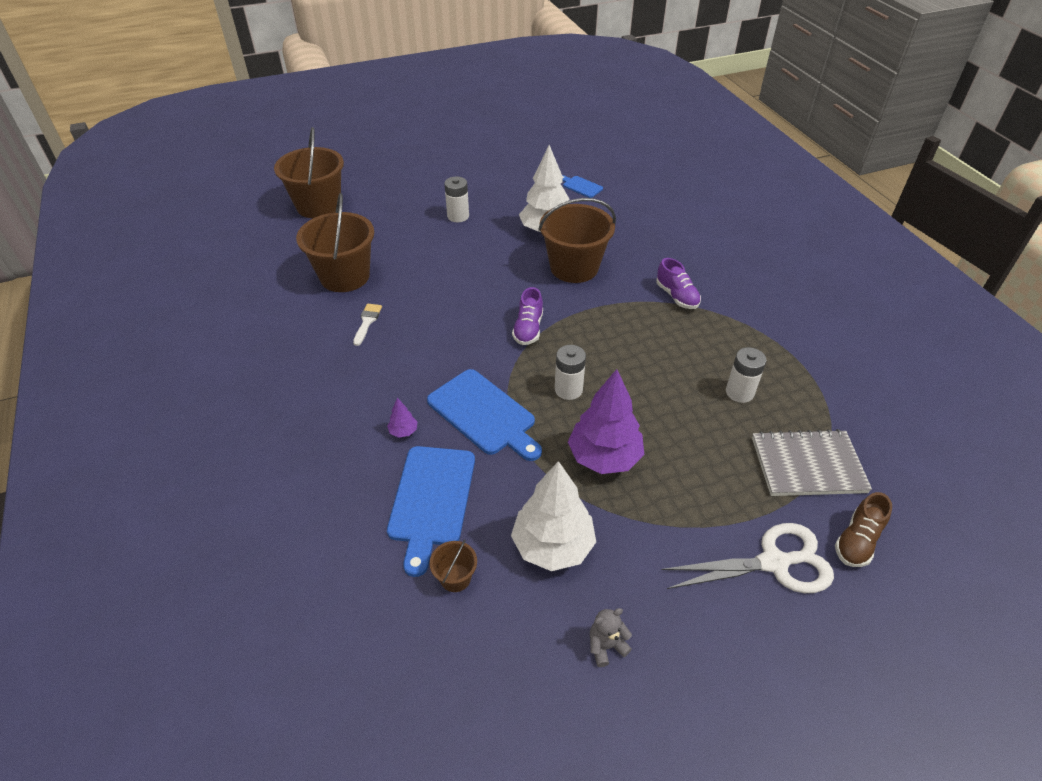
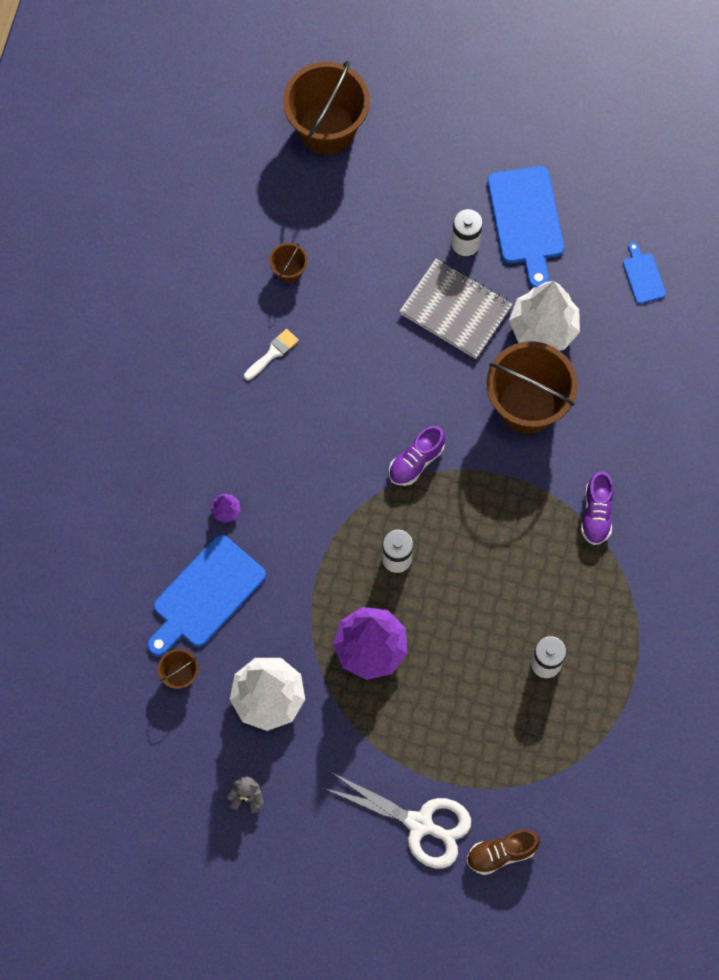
camera: 35 degrees right, 25 degrees up
(345, 276) = (289, 271): brown bucket -> brown bucket, size x0.44
(484, 414) = (304, 537): blue cutting board -> blue cutting board (526, 220)
(807, 465) = (531, 769): grey notebook -> grey notebook (455, 310)

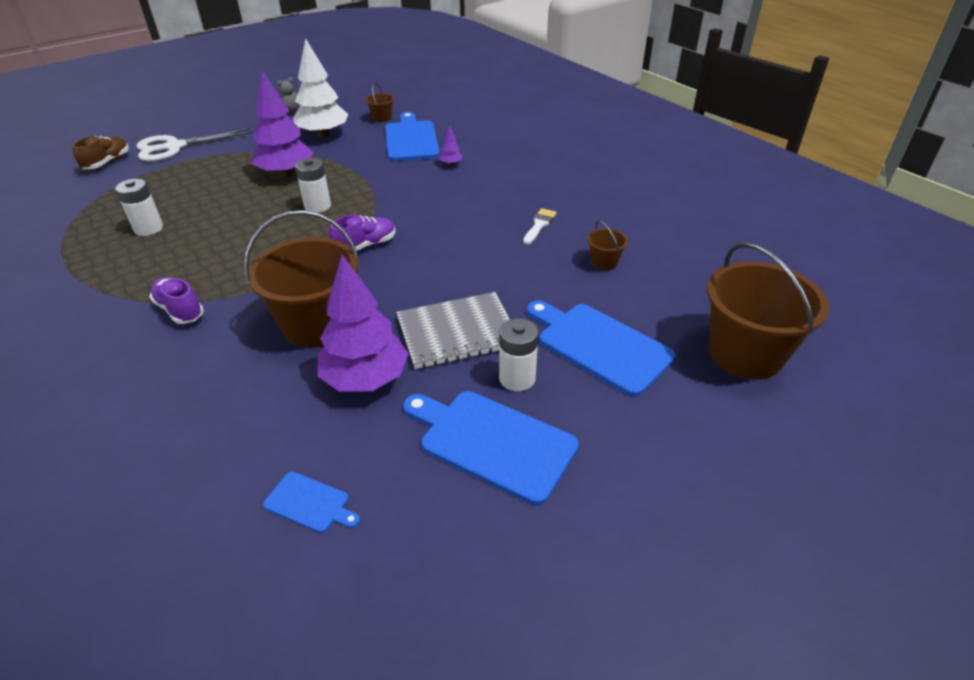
camera: 130 degrees right, 30 degrees down
(273, 353) = (539, 225): white brush -> white brush turned 150 degrees counterclockwise
(392, 216) = (599, 345): none -> blue cutting board
(416, 461) = (365, 246): purple shoe -> purple shoe turned 60 degrees clockwise
(543, 328) = (366, 379): white tree -> purple tree

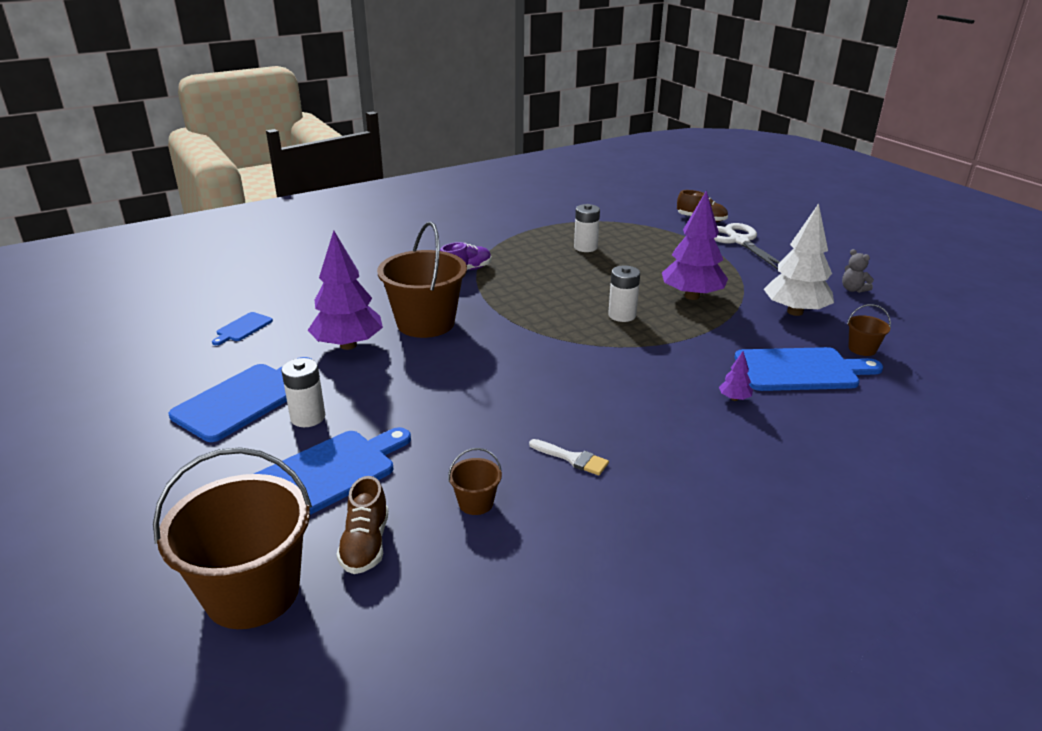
camera: 95 degrees right, 10 degrees down
(365, 246) = (543, 342): purple shoe -> none
(457, 333) = (385, 389): grey notebook -> none
(670, 307) = (365, 544): none -> brown shoe

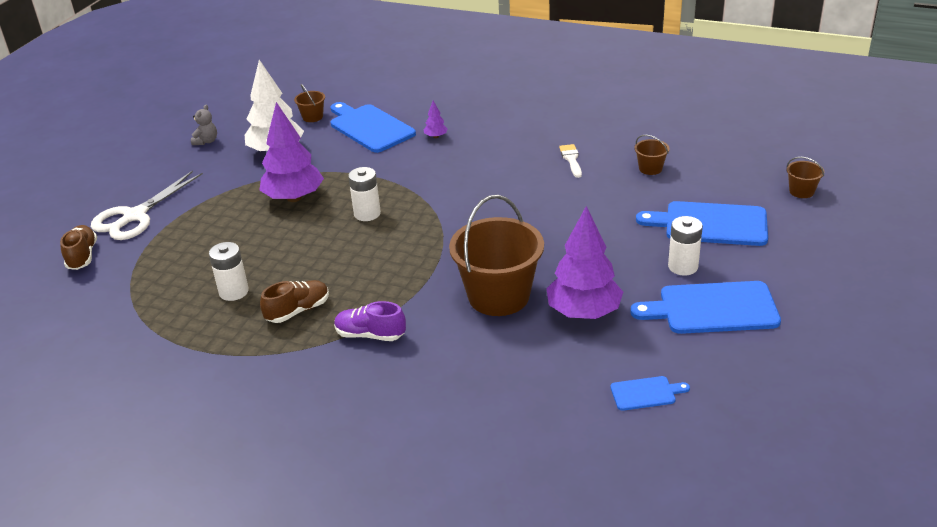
camera: 125 degrees left, 5 degrees up
(252, 592) = (801, 191): brown bucket -> brown bucket, size x0.44
(365, 544) = (727, 181): brown shoe -> brown shoe (298, 311)

